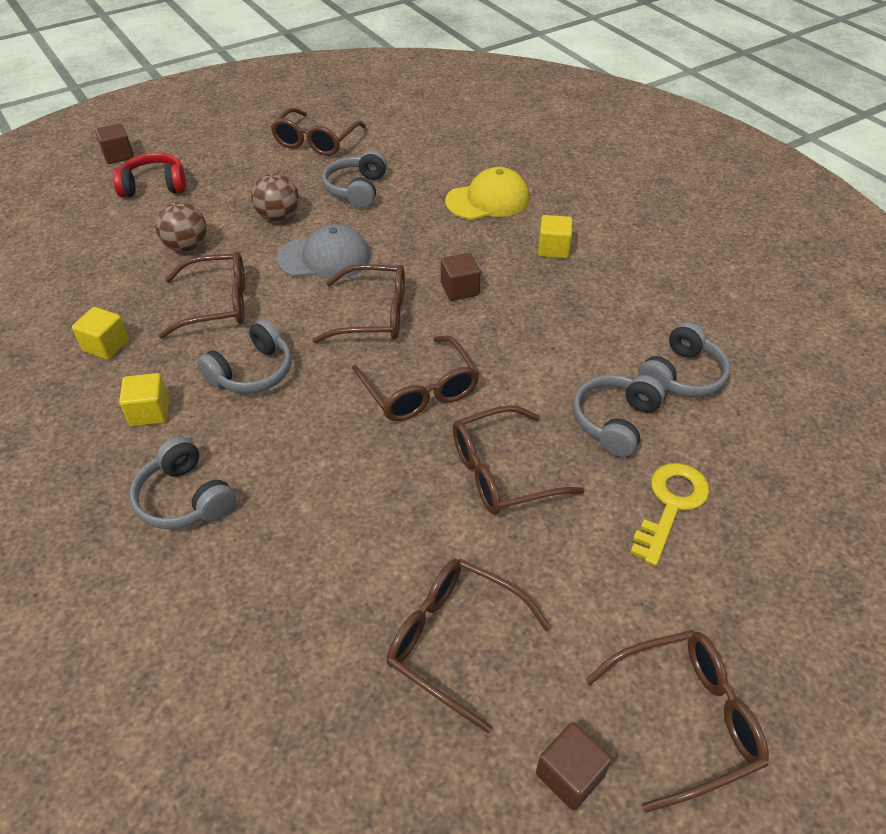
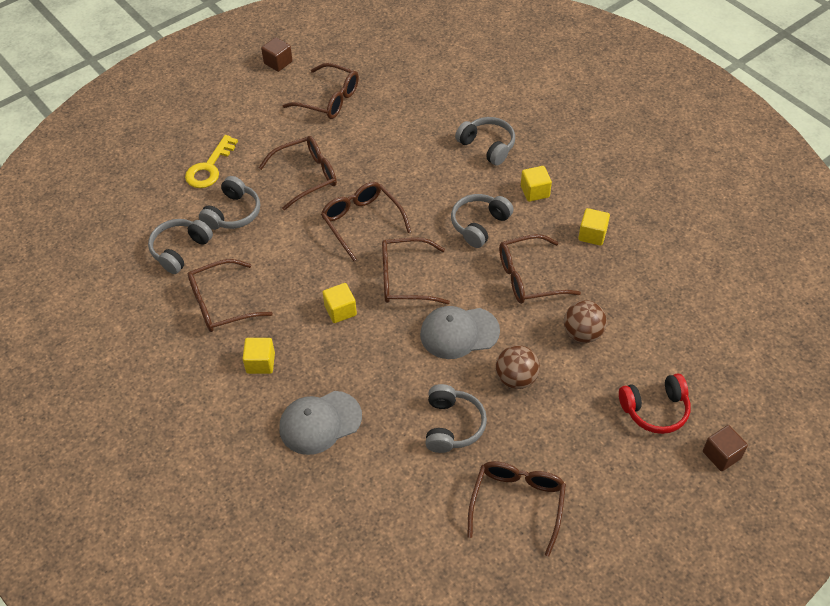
camera: 175 degrees right, 5 degrees up
(460, 289) = (340, 310): brown cube -> yellow cube
(488, 200) = (320, 422): yellow cap -> grey cap
(685, 719) = (225, 83): brown glasses -> brown glasses (221, 304)

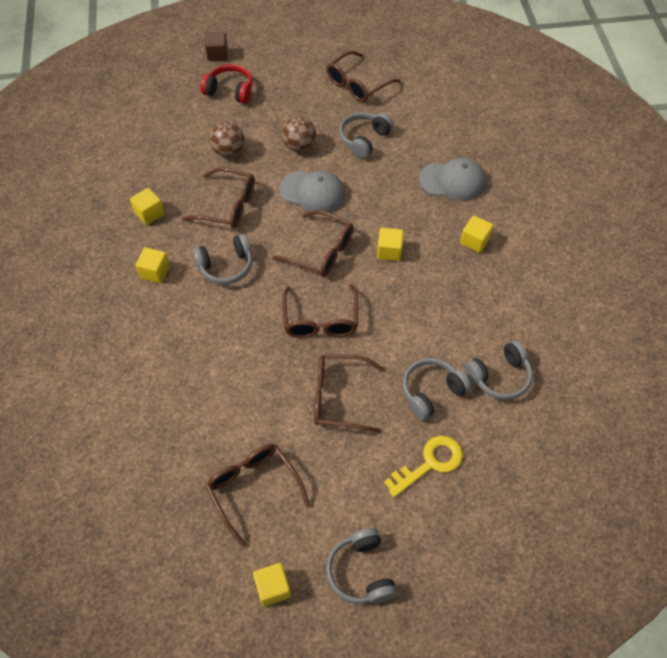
camera: 150 degrees left, 5 degrees up
(221, 304) = (484, 304): brown glasses -> none
(278, 62) = (273, 588): brown cube -> yellow cube
(487, 146) = (150, 339): grey headphones -> grey headphones (361, 572)

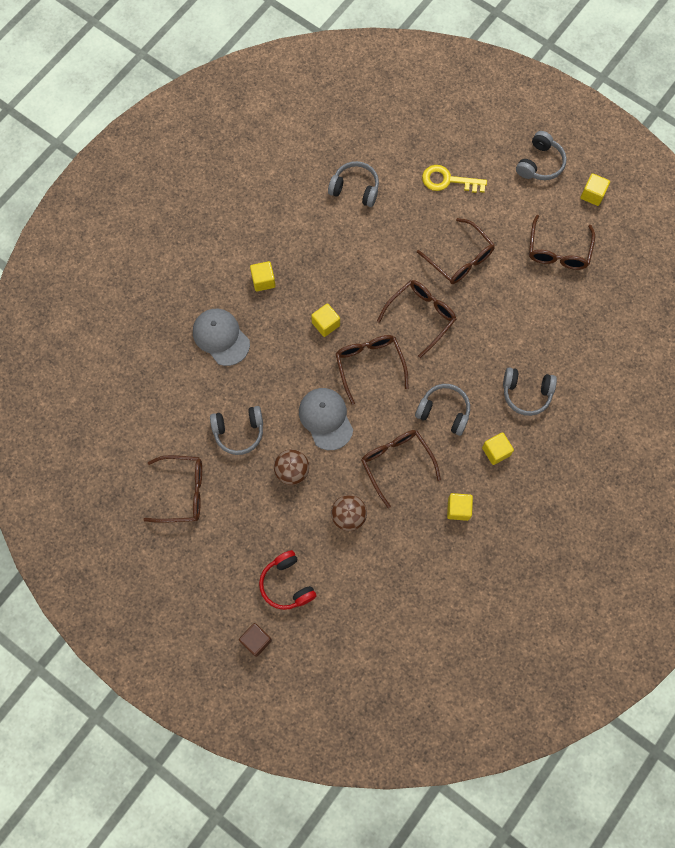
camera: 135 degrees left, 15 degrees up
(432, 392) = (403, 214): grey headphones -> grey headphones (526, 393)

